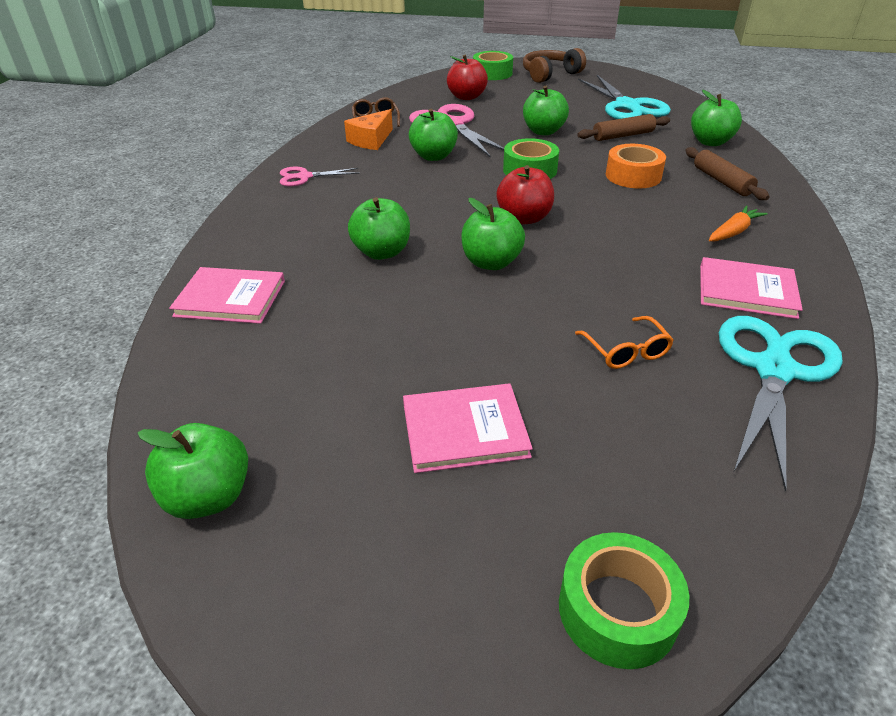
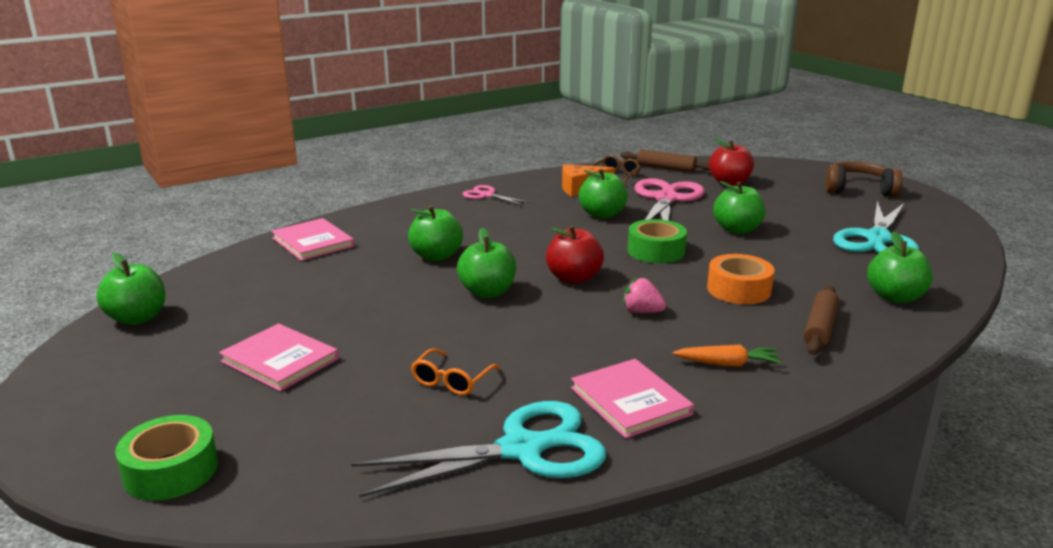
camera: 45 degrees right, 15 degrees down
(492, 73) = (799, 172): green tape -> none
(618, 221) = (642, 312): none -> pink strawberry
(623, 135) = (809, 259): brown rolling pin -> brown rolling pin (666, 168)

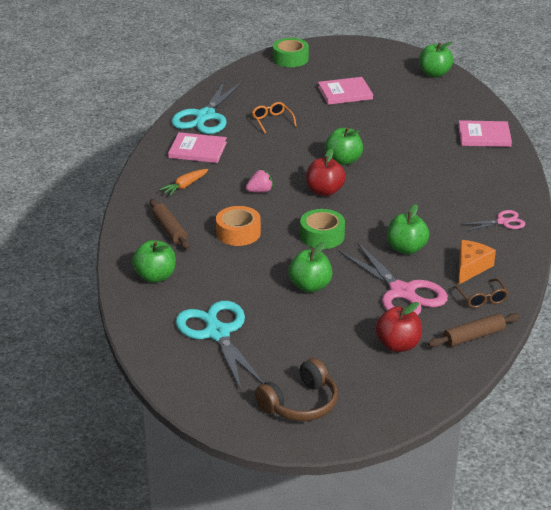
camera: 130 degrees right, 10 degrees up
(436, 256) = (412, 164): green apple -> none

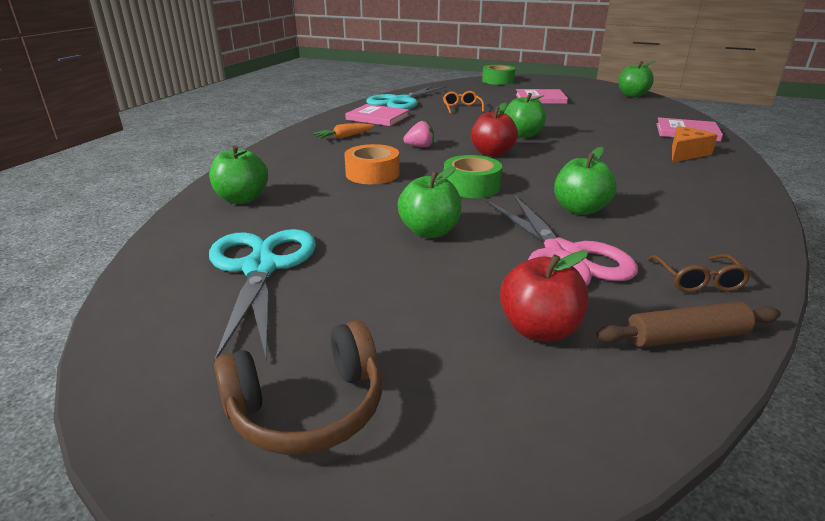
camera: 15 degrees right, 5 degrees down
(169, 229) = (298, 164): brown rolling pin -> none
(471, 267) = (676, 240): orange cheese -> orange cheese (685, 153)
(502, 222) = (720, 198): pink scissors -> none

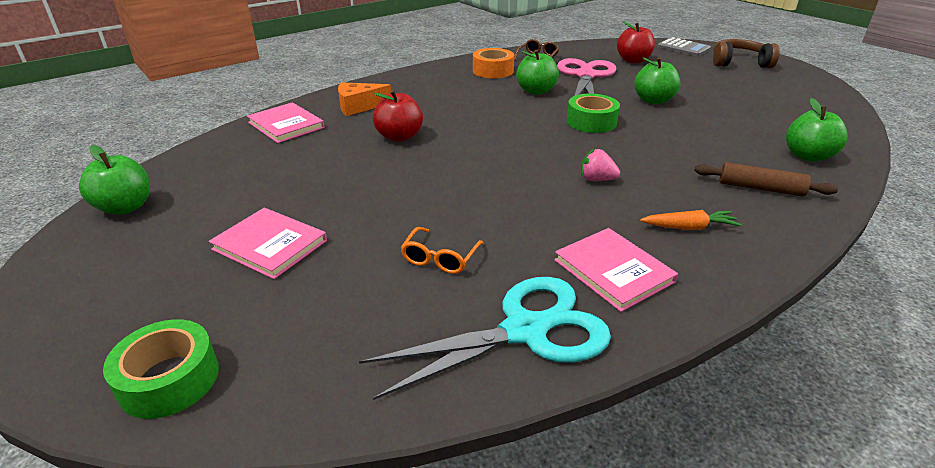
camera: 150 degrees left, 5 degrees up
(260, 268) = (771, 104): turquoise scissors -> none
(372, 174) = (673, 155): orange tape -> orange tape (493, 71)
(477, 453) = (683, 48): none -> grey calculator
(492, 153) = (527, 150): red apple -> red apple (399, 137)
(523, 135) = (453, 166): green apple -> none
(685, 337) = (577, 49): brown rolling pin -> brown rolling pin (760, 188)

